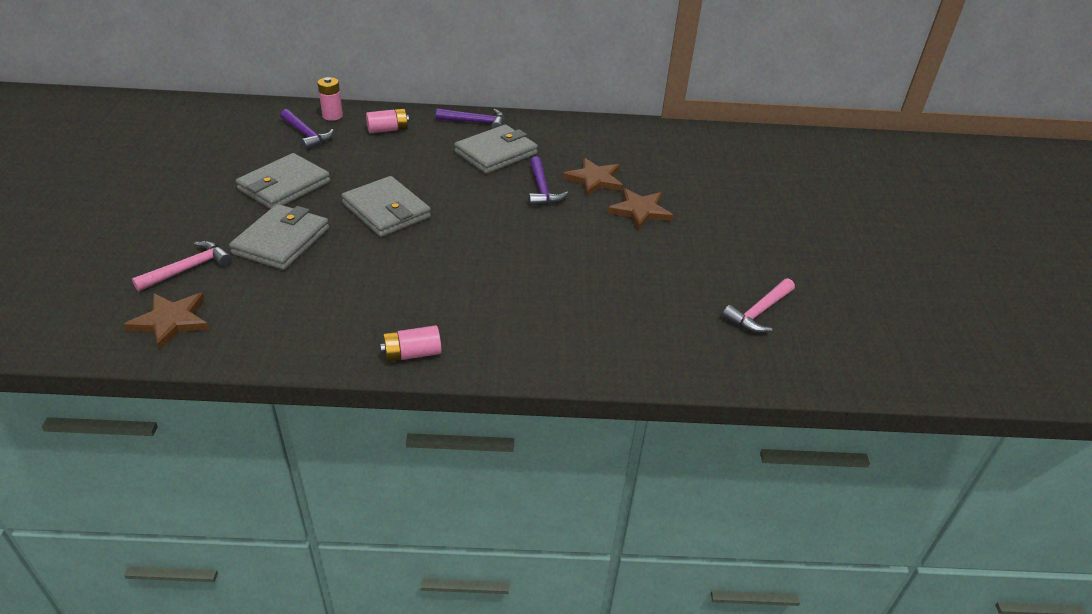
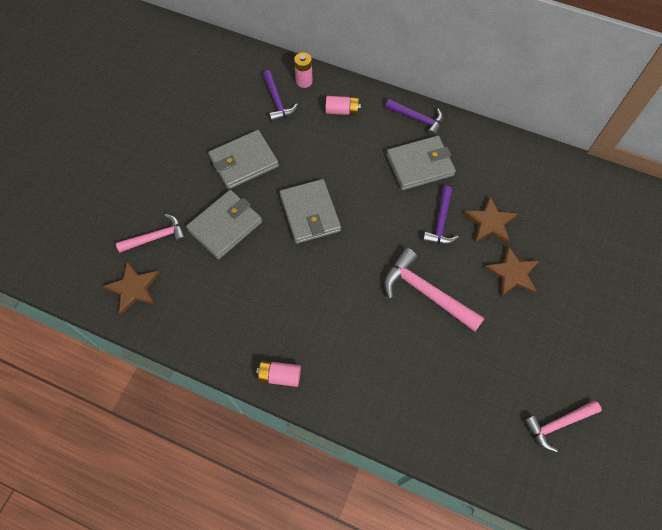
camera: 25 degrees right, 25 degrees up
(555, 244) = (426, 292): none -> pink hammer

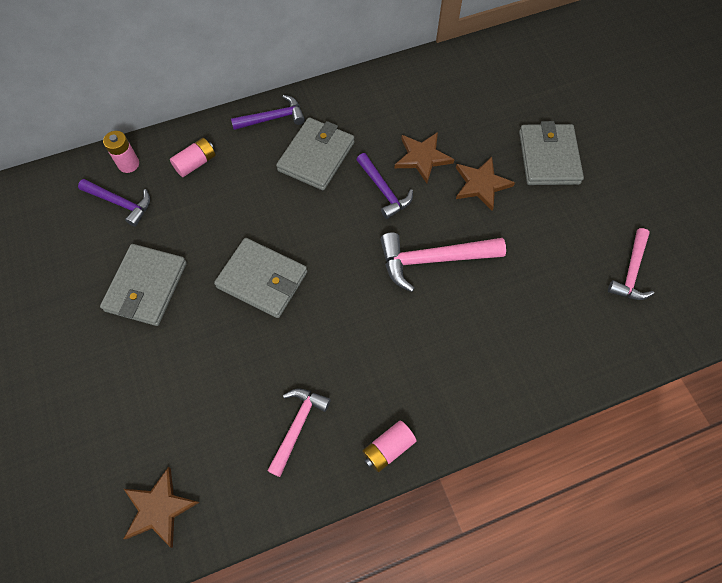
camera: 45 degrees left, 0 degrees up
(156, 237) = (130, 437): pink hammer -> pink hammer (297, 426)
(225, 226) = (192, 362): grey wallet -> grey wallet (548, 157)

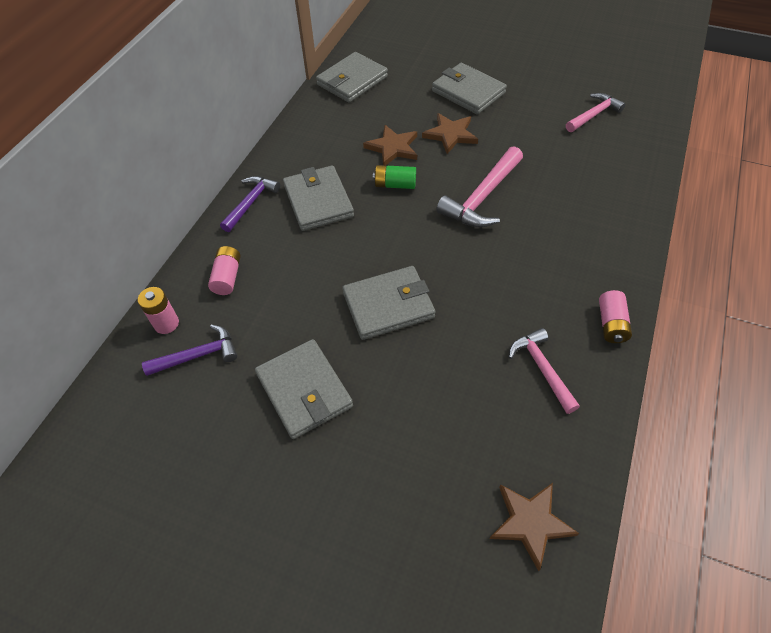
camera: 45 degrees left, 10 degrees down
(384, 191) = (395, 185): purple hammer -> green battery
(468, 70) = (352, 81): none -> grey wallet
(631, 272) = (594, 114): pink hammer -> pink hammer turned 105 degrees counterclockwise

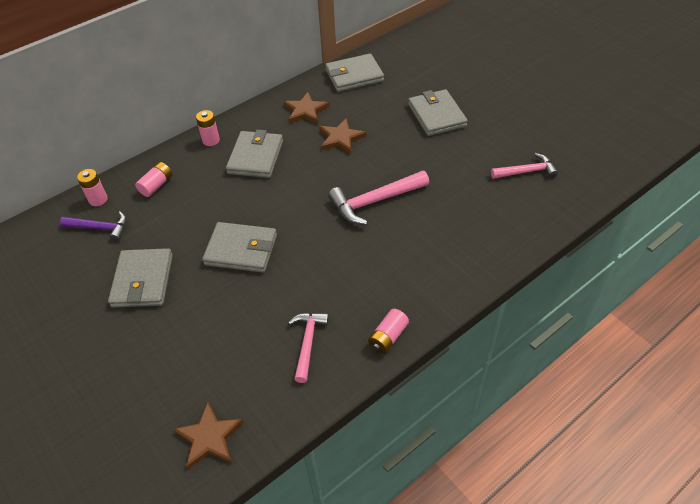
camera: 30 degrees right, 5 degrees down
(251, 202) = (211, 140): purple hammer -> pink battery
(395, 185) = (318, 166): green battery -> none
(450, 135) = (393, 144): brown star -> brown star (305, 111)

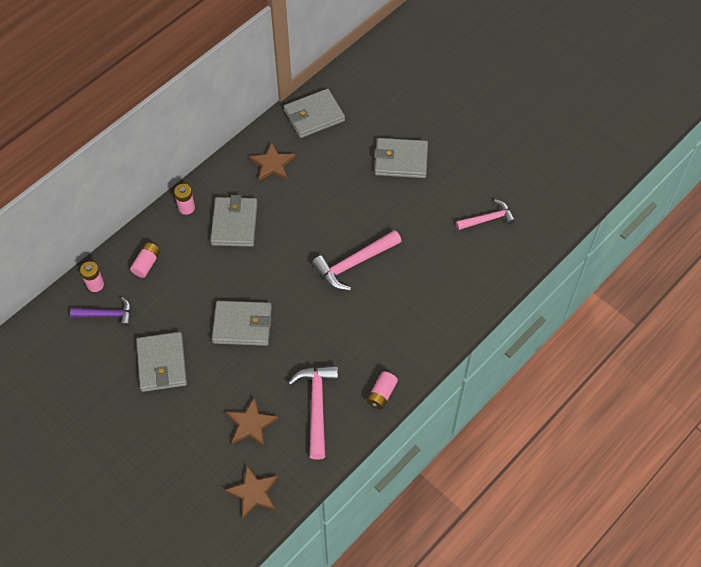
camera: 10 degrees left, 10 degrees up
(308, 343) = (316, 406): pink hammer -> pink hammer, size x1.53
(341, 138) = (312, 195): brown star -> brown star (251, 424)
(436, 115) = (401, 160): grey wallet -> grey wallet turned 60 degrees counterclockwise

